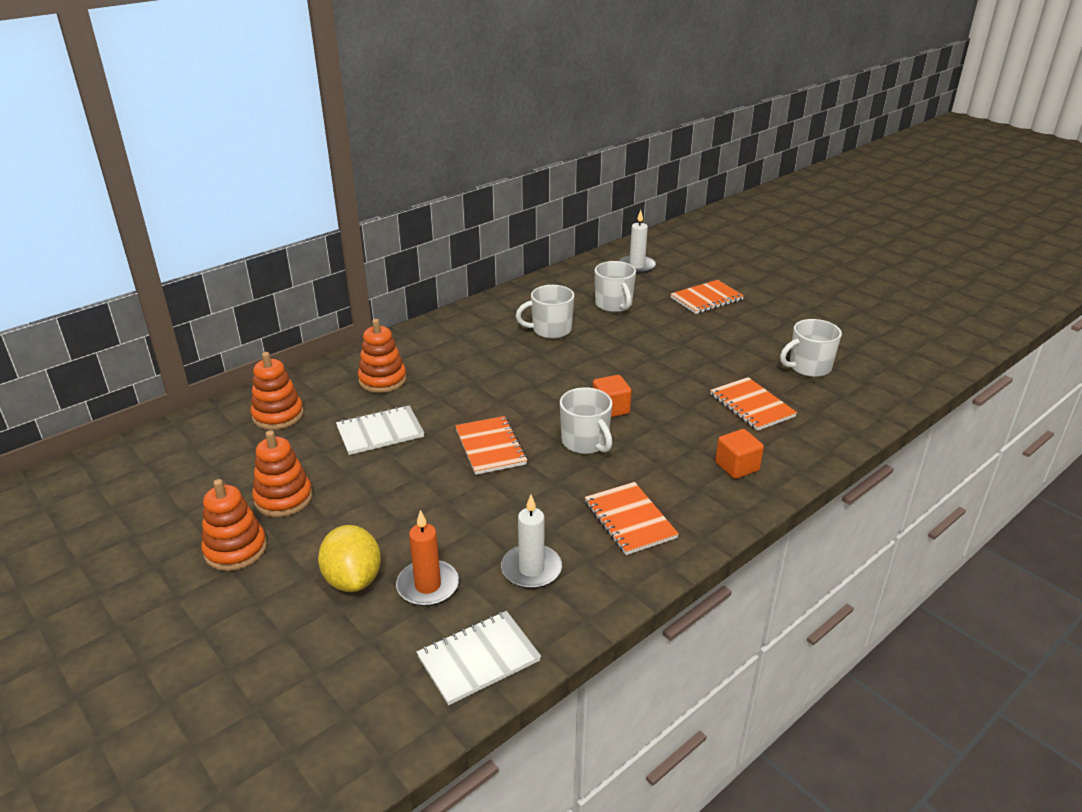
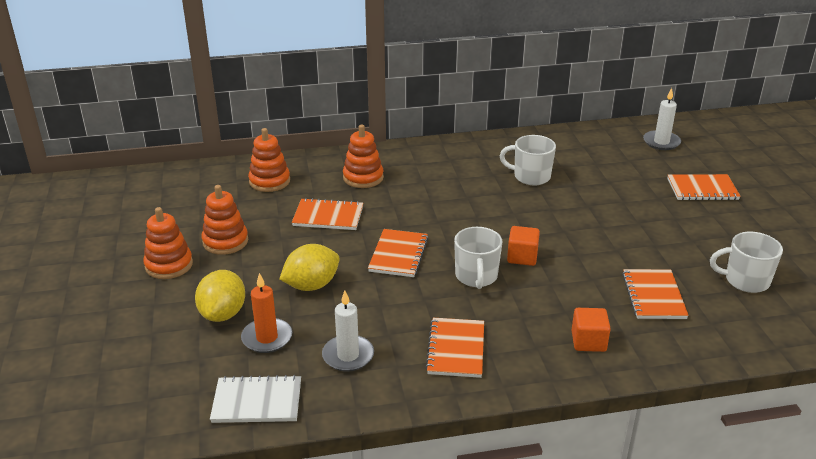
camera: 30 degrees right, 0 degrees up
(380, 432) = (328, 216): white notebook -> orange notebook
(427, 511) = (311, 285): none -> yellow lemon
(614, 305) = (607, 171): white mug -> none

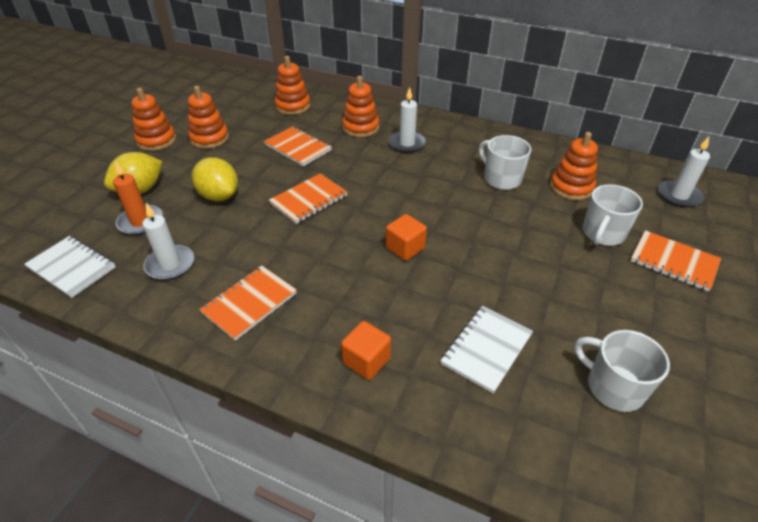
camera: 35 degrees right, 10 degrees up
(311, 285) = (219, 196): yellow lemon -> yellow lemon turned 45 degrees clockwise
(422, 176) = (407, 143): none -> white candle
(476, 276) = (345, 247): white mug -> white mug (602, 234)
(587, 163) = (571, 187): none -> orange stacking toy
(653, 296) = (486, 349): orange notebook -> white notebook

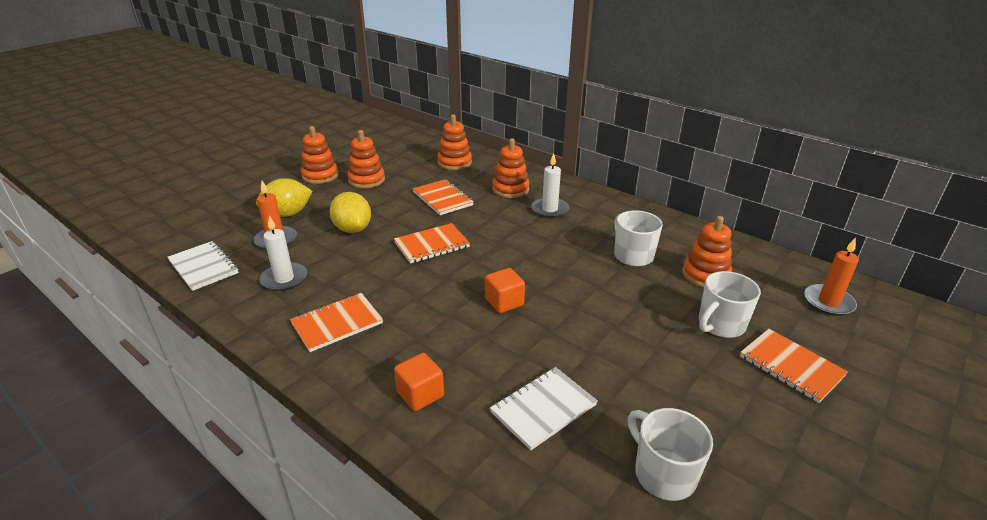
camera: 15 degrees right, 10 degrees down
(679, 196) = (828, 302): white candle -> orange candle

